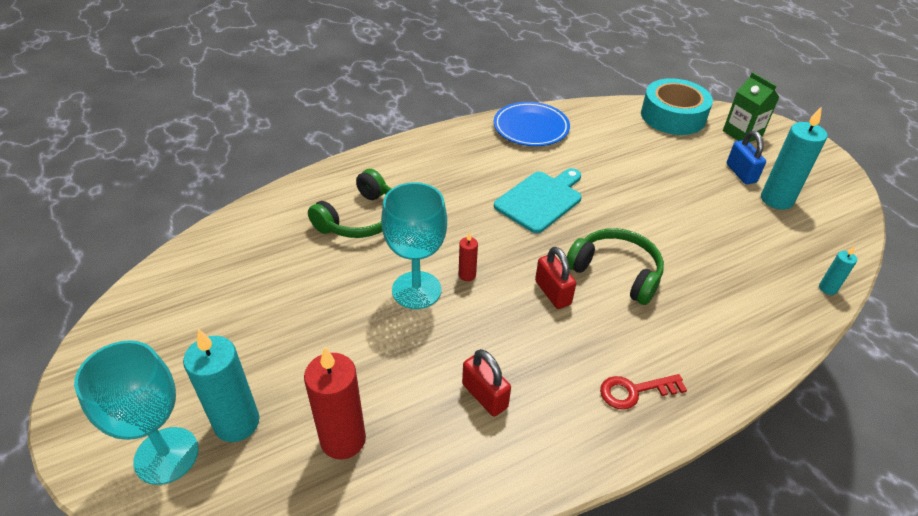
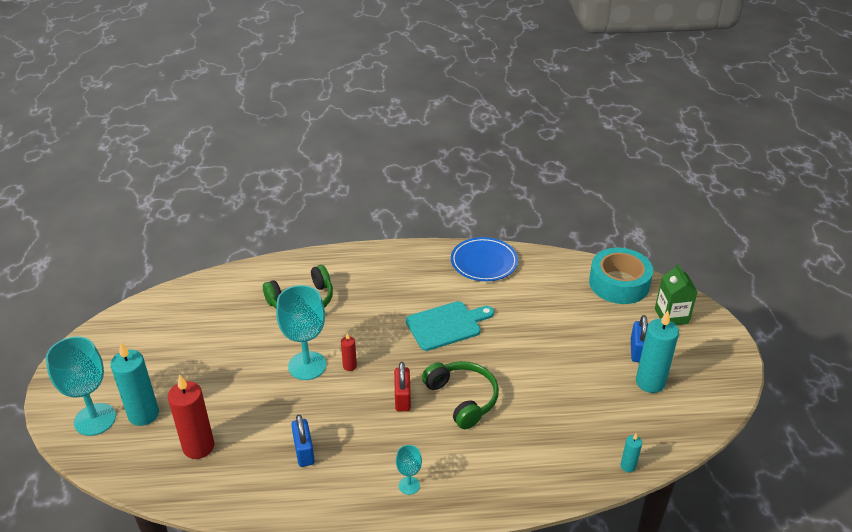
camera: 25 degrees right, 5 degrees down
(484, 396) = (304, 452): red padlock -> blue padlock
(634, 391) = (409, 485): red key -> turquoise goblet

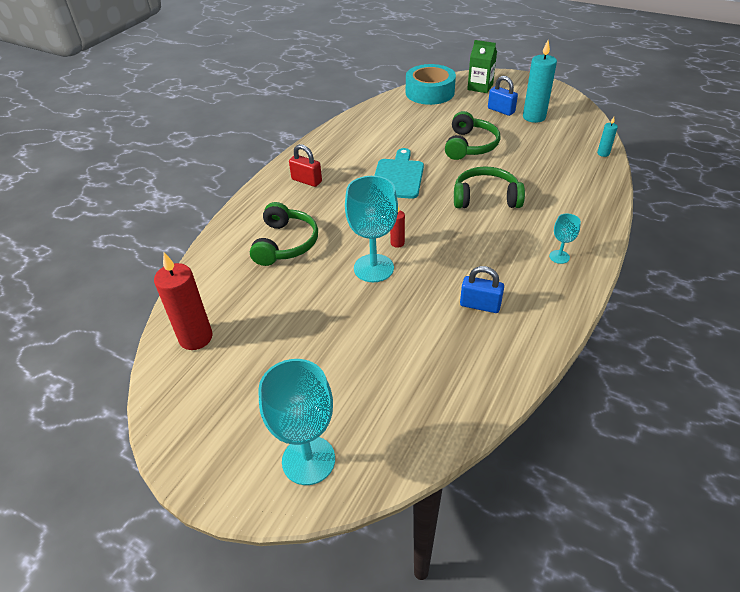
camera: 55 degrees left, 5 degrees up
(143, 414) = (337, 411): turquoise candle -> none
(198, 447) = (420, 378): red candle -> red candle (196, 338)
(402, 398) = (461, 227): red padlock -> red padlock (306, 181)
(484, 262) = (346, 135): blue plate -> none
(544, 353) = (470, 146): none -> green headphones

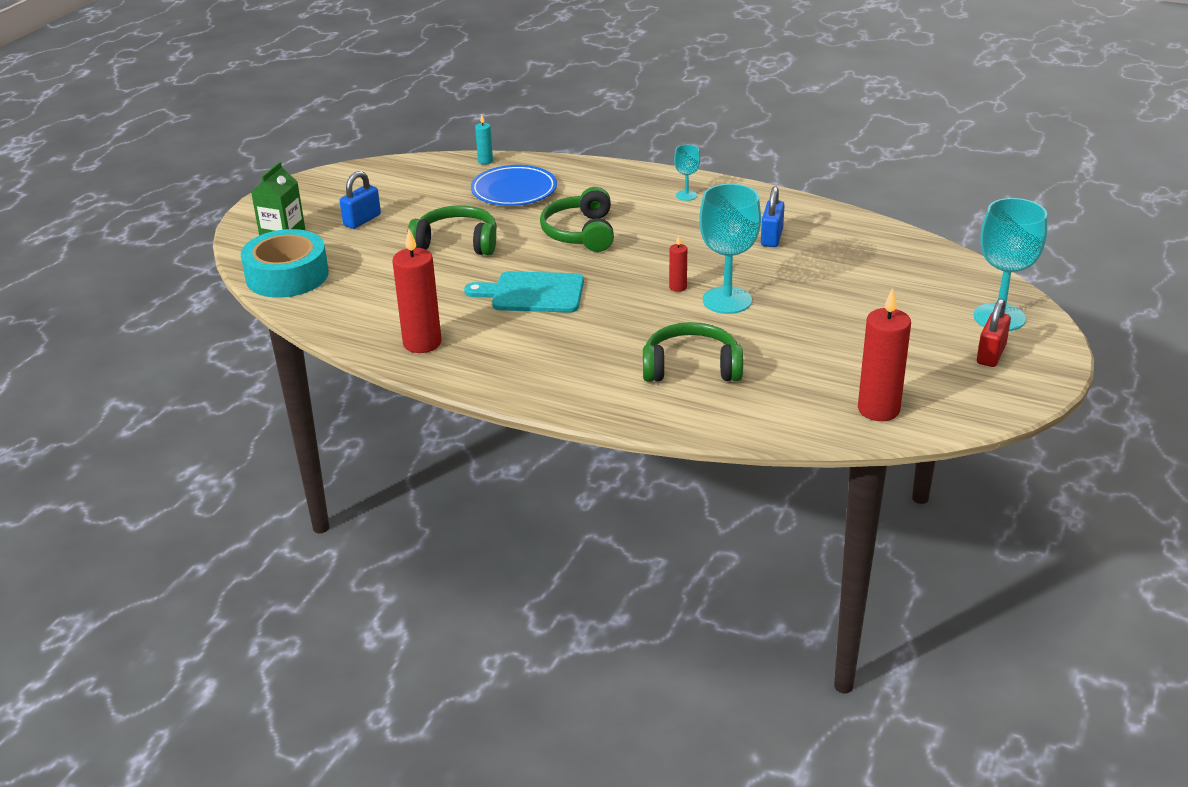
camera: 95 degrees left, 10 degrees down
(306, 181) = (541, 366): red padlock -> red padlock (991, 354)
(345, 138) = (422, 343): none -> red candle
(534, 117) = (387, 198): turquoise candle -> none
(554, 167) = (514, 191): none -> blue plate

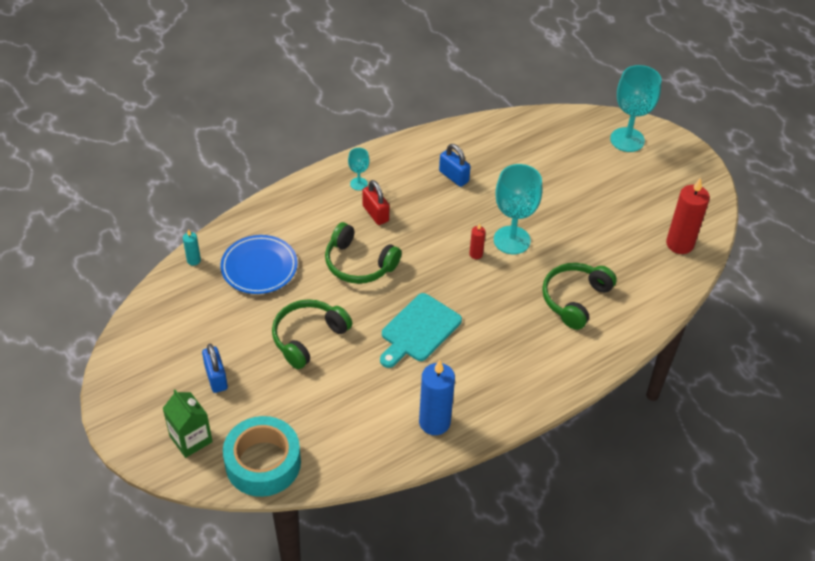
camera: 60 degrees left, 15 degrees up
(422, 343) = (434, 422): red candle -> blue candle
(991, 354) = (660, 167): red padlock -> red padlock (375, 213)

